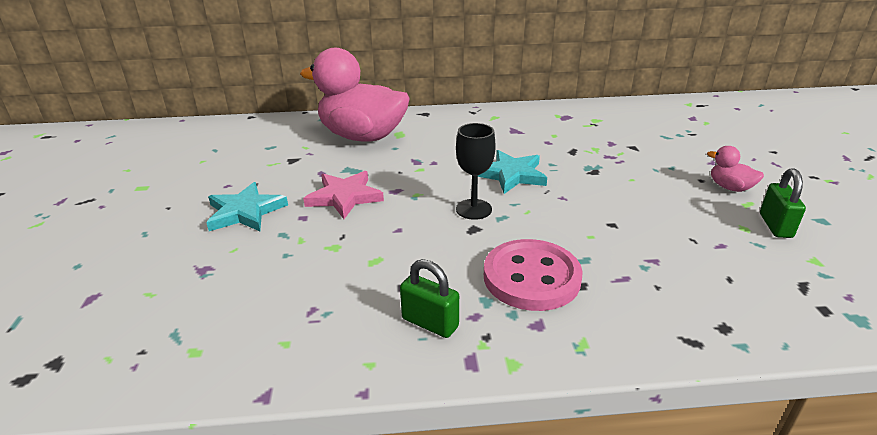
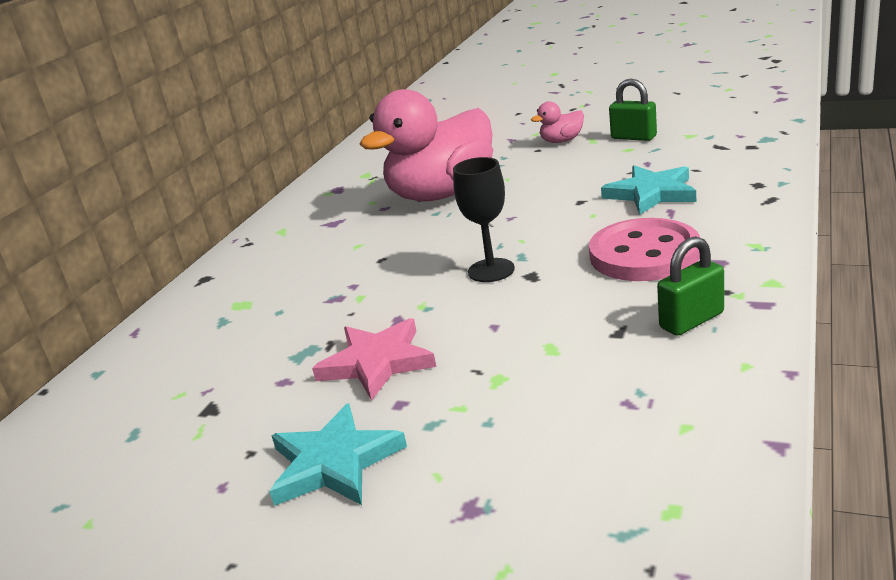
camera: 60 degrees left, 5 degrees down
(362, 136) = (211, 336): pink duck -> pink duck (442, 194)
(511, 175) = (436, 238): turquoise star -> turquoise star (651, 193)

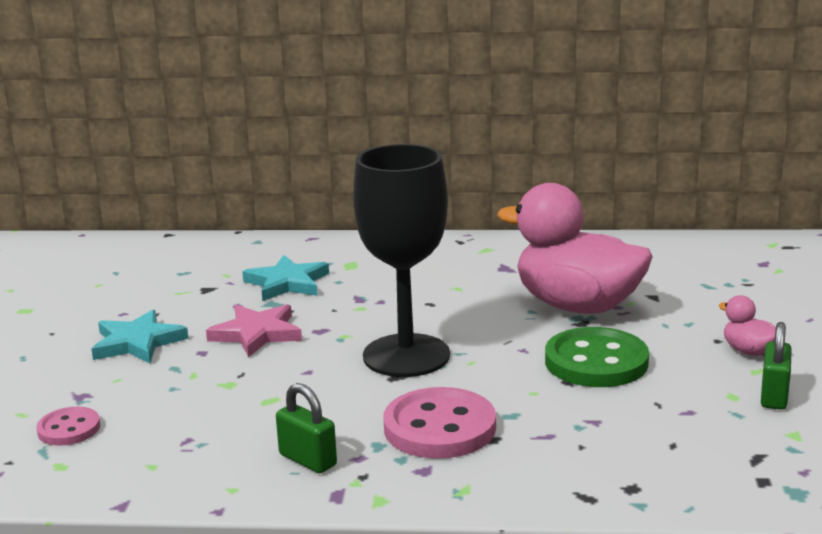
camera: 70 degrees right, 5 degrees down
(491, 270) = (406, 356): black goblet -> black goblet, size x1.96
(551, 190) = (596, 362): none -> green button
(569, 511) = (69, 429): none -> pink button
(651, 193) = (592, 421): turquoise star -> turquoise star (287, 283)

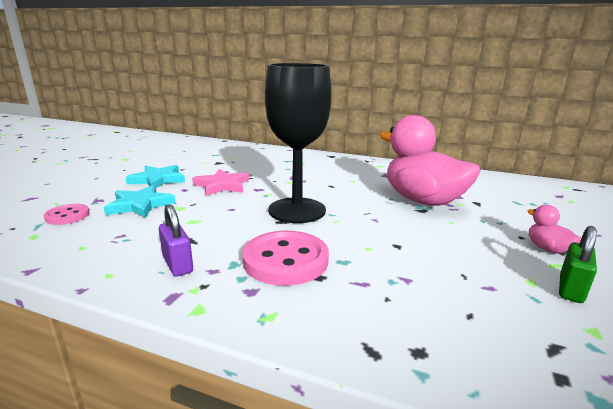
camera: 15 degrees right, 0 degrees up
(287, 283) = (260, 165): turquoise star -> turquoise star (140, 205)
(307, 460) = (178, 264): green padlock -> purple padlock
(596, 362) = (423, 236): green button -> none

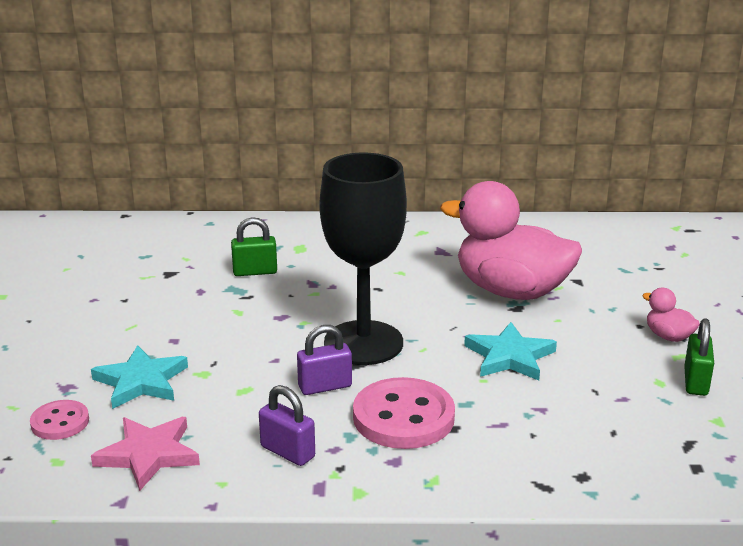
camera: 20 degrees left, 5 degrees up
(158, 180) = (112, 330): turquoise star -> turquoise star (509, 356)
(222, 185) = (222, 320): pink star -> pink star (148, 454)
(247, 229) = (325, 386): none -> purple padlock
(265, 168) = (255, 272): none -> green padlock

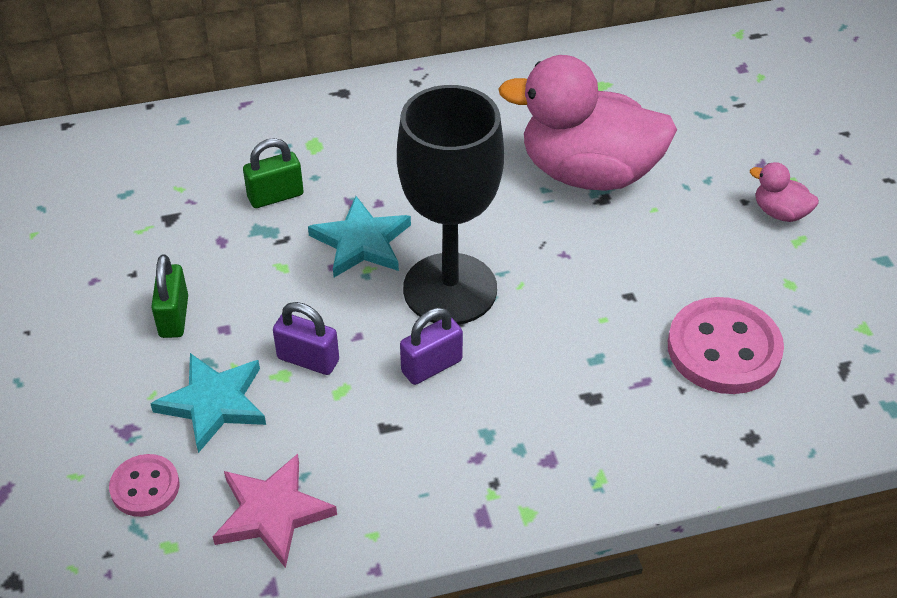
camera: 15 degrees left, 20 degrees up
(287, 452) = (428, 473): purple padlock -> purple padlock (308, 359)
(403, 417) = (536, 394): pink button -> pink button (724, 349)
(509, 356) = (620, 277): turquoise star -> turquoise star (361, 242)
(695, 382) = (827, 276): green padlock -> green padlock (174, 317)

